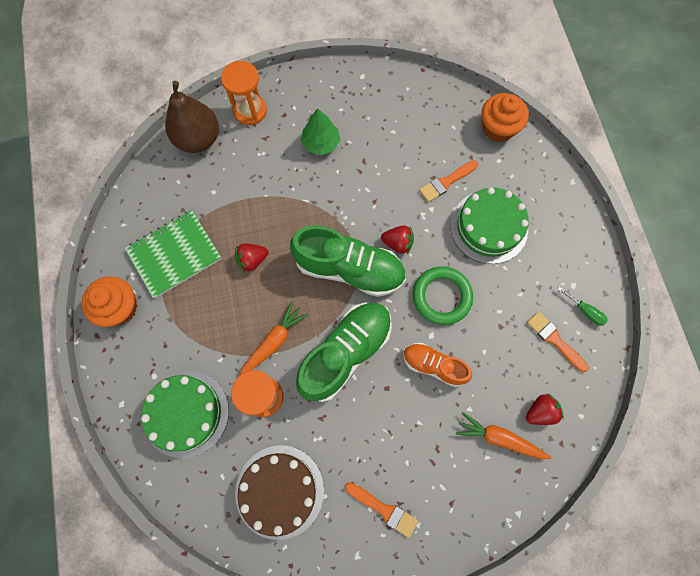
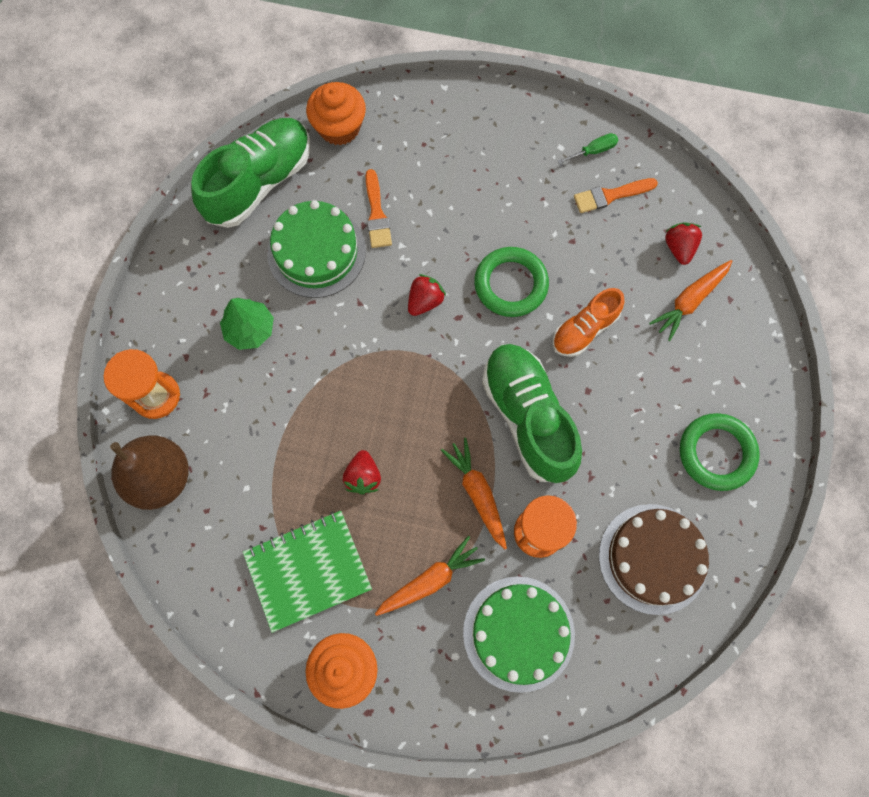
camera: 65 degrees left, 0 degrees up
(174, 254) = (308, 570): green notebook -> green notebook turned 75 degrees clockwise
(199, 336) = (430, 580): none -> orange carrot
(349, 269) = (430, 368): green shoe -> green shoe (259, 182)
(384, 509) = (716, 453): orange brush -> green ring
(488, 227) = (454, 196): green cake -> green cake (316, 252)

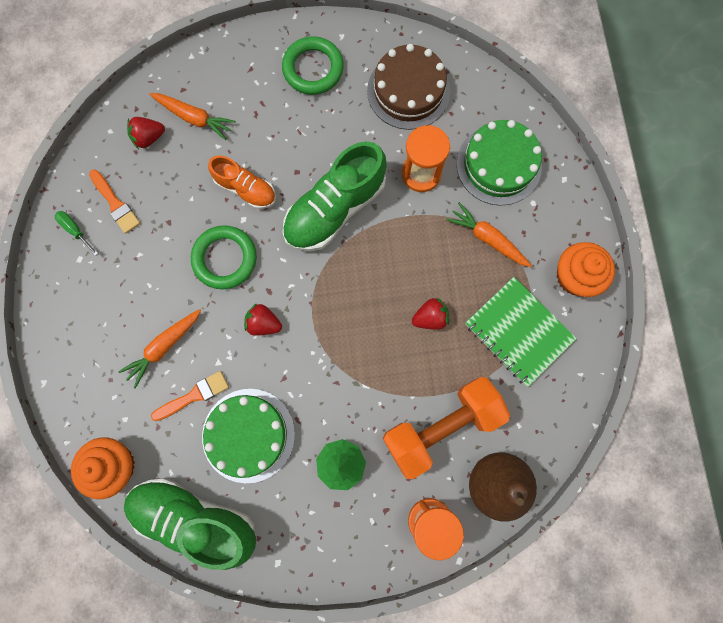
camera: 110 degrees left, 5 degrees up
(242, 443) = (441, 426): none -> orange dumbbell
(477, 493) = (409, 227): orange carrot -> orange carrot (164, 347)

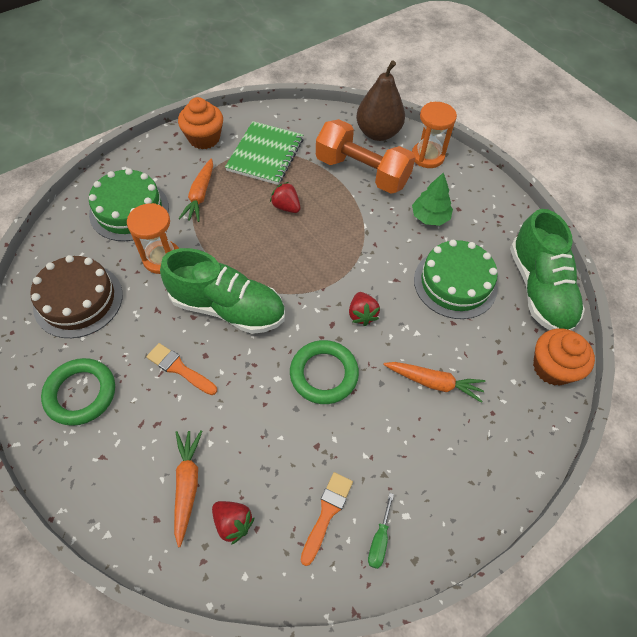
camera: 120 degrees left, 20 degrees down
(194, 395) = (455, 337): orange brush -> orange brush (179, 368)
(246, 189) = (245, 391): orange shoe -> none

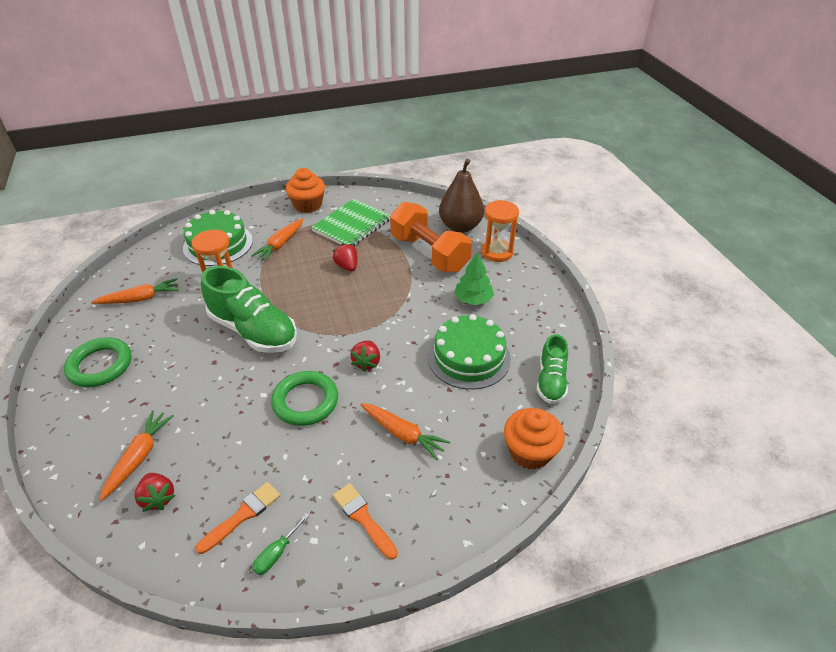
camera: 20 degrees right, 15 degrees down
(78, 300) = (140, 299): brown cake -> orange carrot
(179, 368) = (187, 366): orange brush -> orange brush (363, 518)
(539, 289) = (551, 381): green shoe -> green shoe, size x0.58

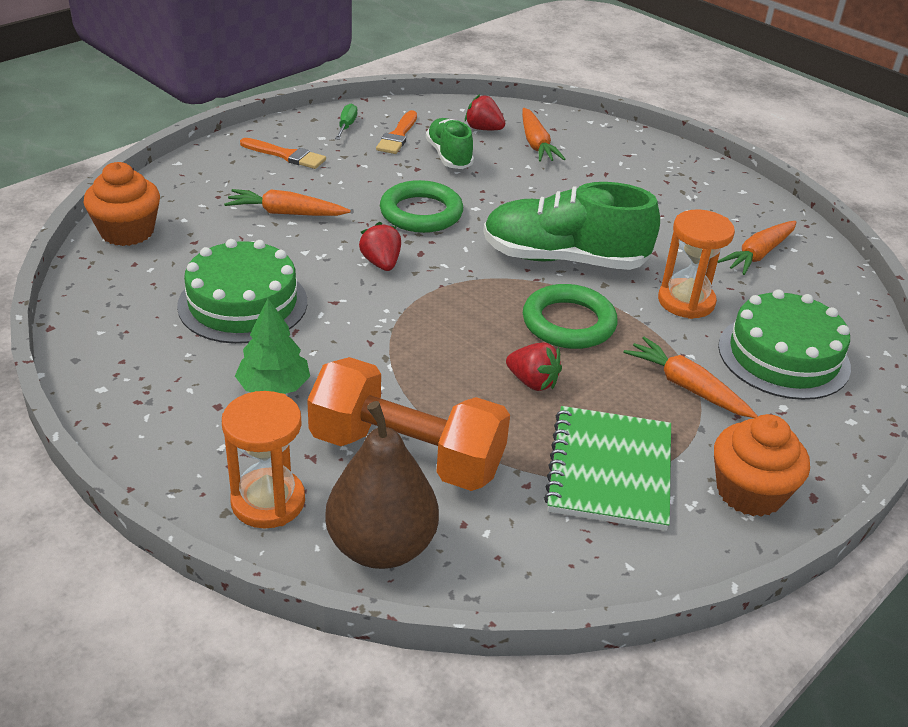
camera: 150 degrees right, 5 degrees down
(100, 365) = (684, 188): green ring -> green ring (568, 323)
(280, 244) = (687, 387): orange carrot -> orange carrot turned 45 degrees counterclockwise
(551, 381) = (110, 305): green shoe -> green shoe (449, 156)

